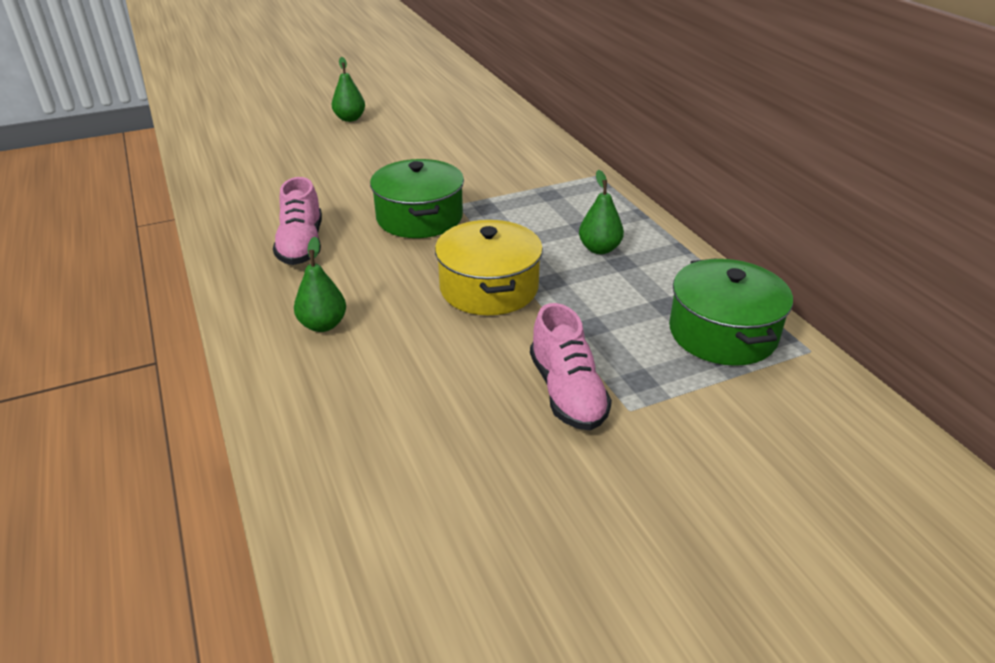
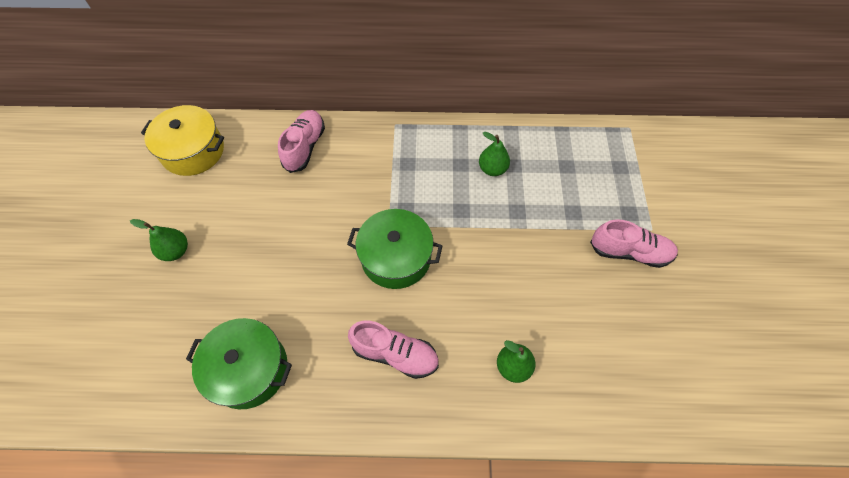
camera: 65 degrees left, 25 degrees up
(489, 288) = (510, 249): yellow pot -> yellow pot (193, 151)
(514, 139) = (305, 147): none -> pink shoe
(723, 333) = (602, 155): green pot -> green pot (249, 369)

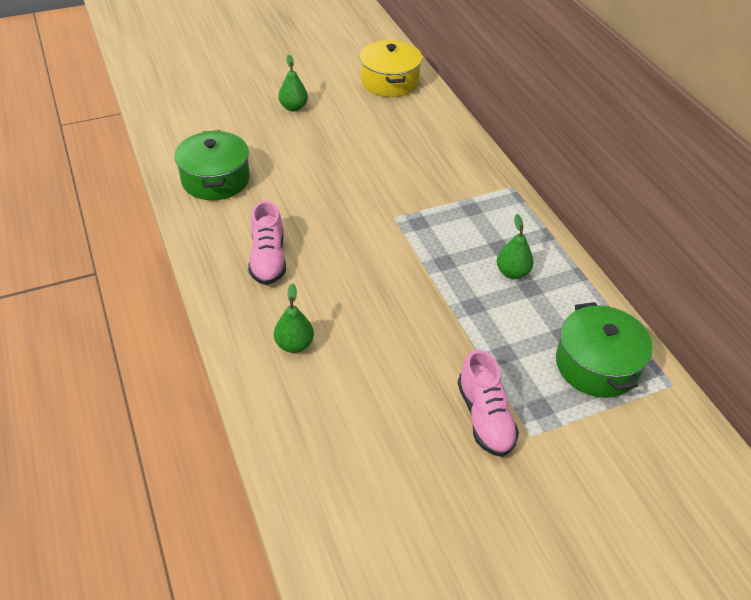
camera: 65 degrees right, 15 degrees down
(305, 147) = (440, 139): pink shoe -> none
(396, 257) = (363, 231): green pot -> green pot (597, 365)

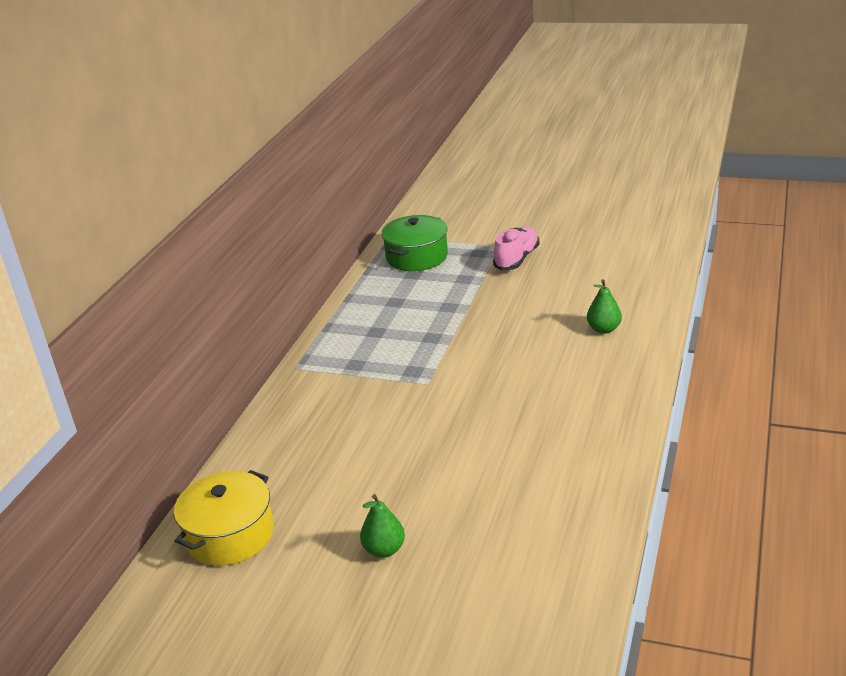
camera: 135 degrees left, 15 degrees down
(216, 179) = (561, 489): green pot -> none
(268, 259) = (573, 391): pink shoe -> none
(512, 272) = (392, 314): green pear -> none

